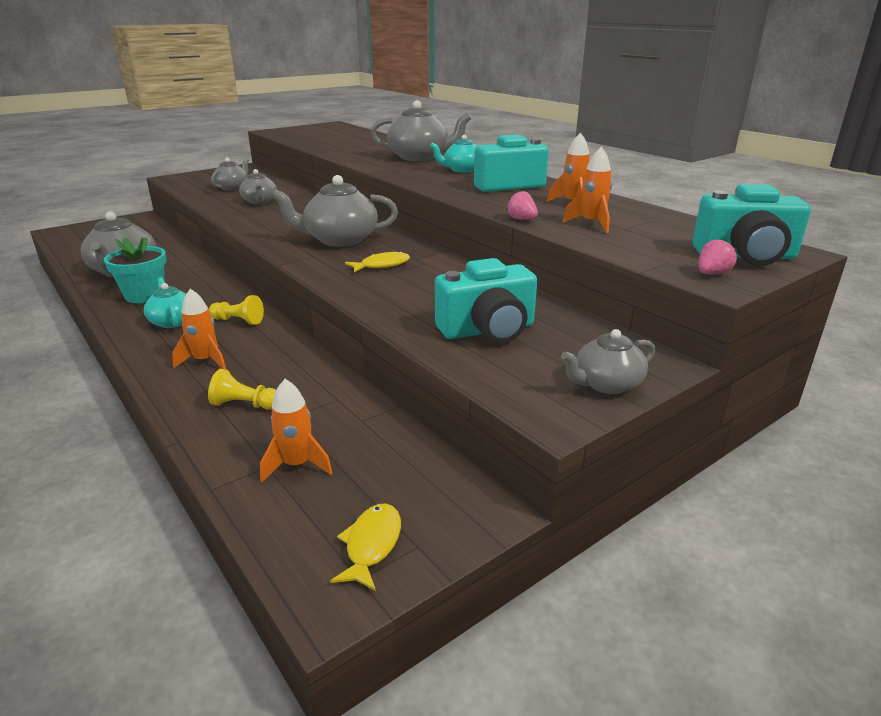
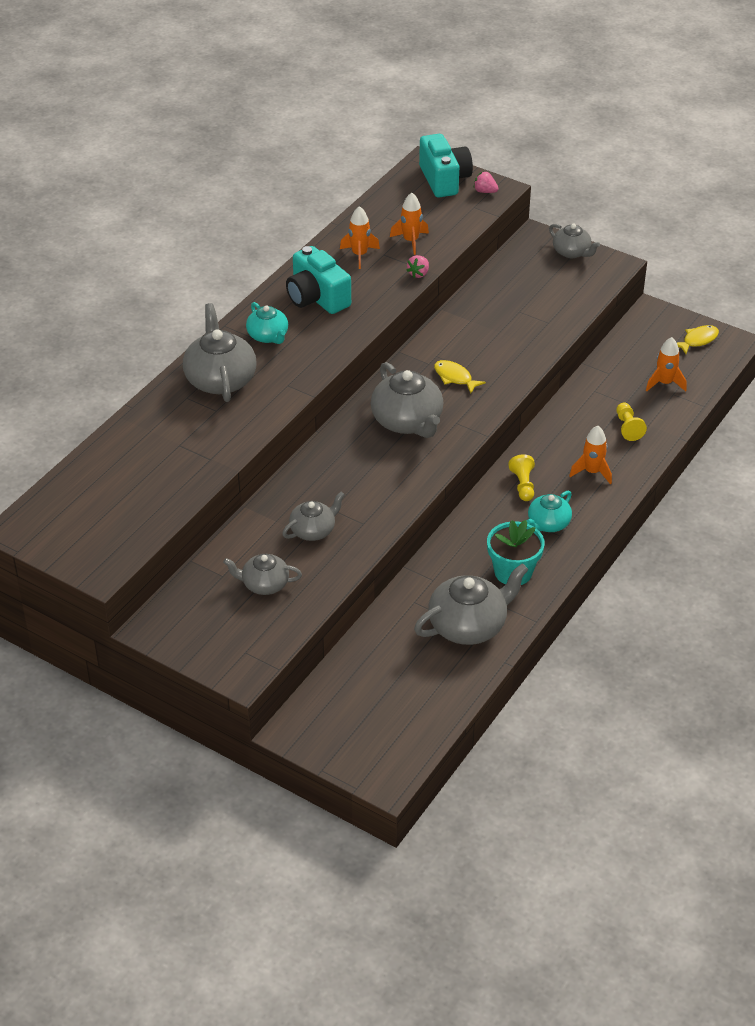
camera: 110 degrees left, 15 degrees up
(371, 545) = (698, 340): yellow fish -> yellow fish turned 150 degrees clockwise
(488, 330) = (536, 302): turquoise camera -> none

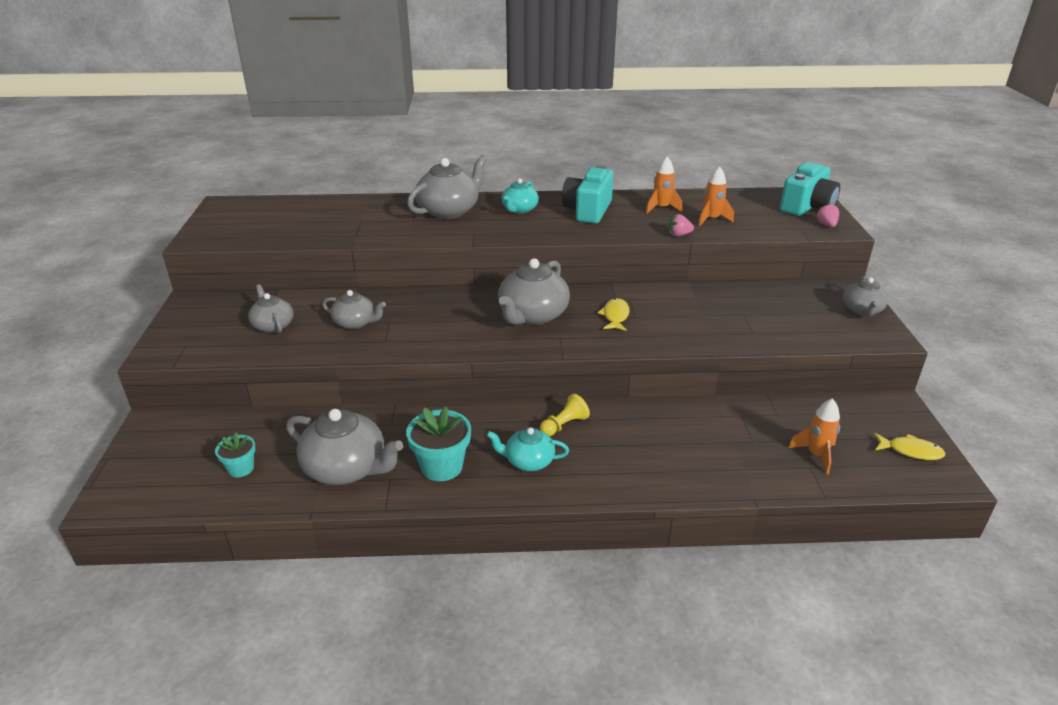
camera: 55 degrees right, 10 degrees down
(413, 687) = (241, 468): none -> turquoise flower pot
(592, 472) = (630, 460): orange rocket -> none
(628, 428) = (721, 457): yellow pawn -> none

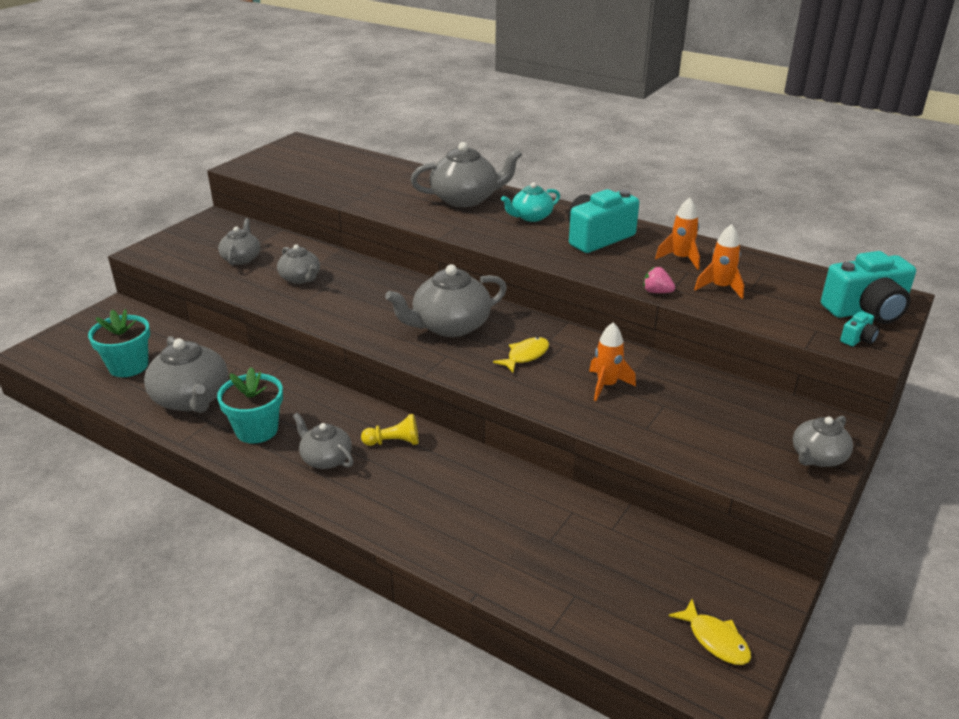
camera: 35 degrees right, 0 degrees up
(241, 468) = (128, 366): turquoise flower pot -> turquoise flower pot, size x1.68
(528, 461) = (325, 458): turquoise teapot -> grey teapot
(816, 455) = (598, 587): orange rocket -> orange rocket (606, 385)
(826, 225) = (858, 339): pink strawberry -> turquoise camera

